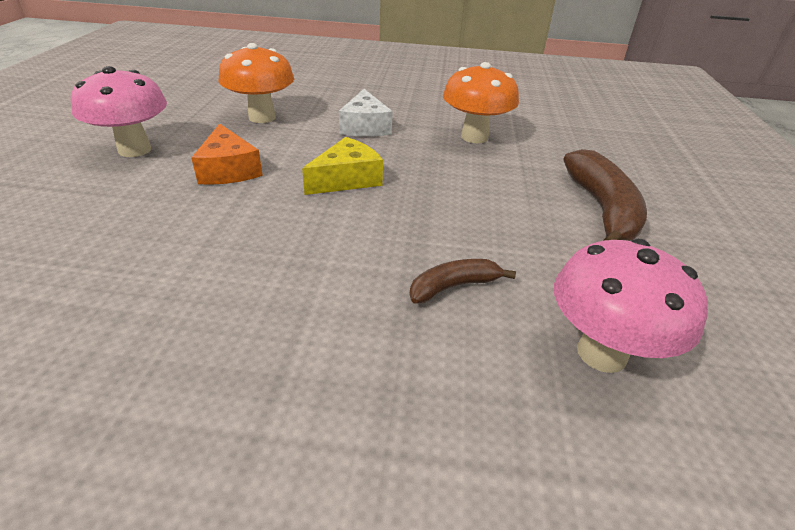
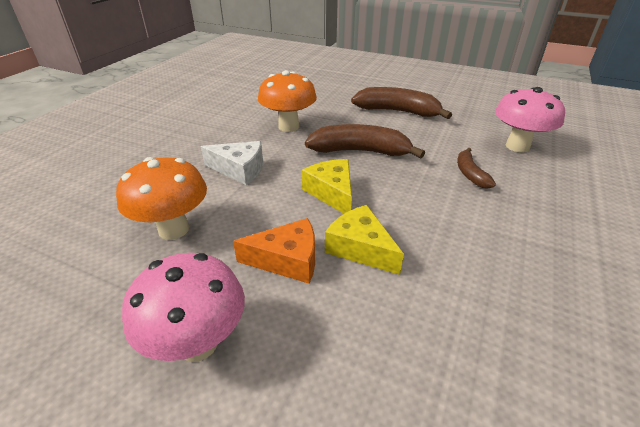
camera: 70 degrees left, 0 degrees up
(252, 205) = (360, 248): none -> yellow cheese
(451, 188) = (360, 151): none -> brown banana

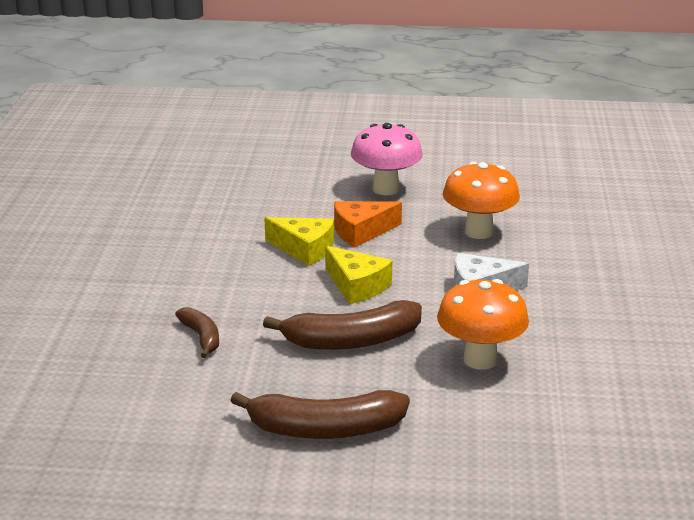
camera: 160 degrees right, 10 degrees down
(517, 146) = (128, 394): pink mushroom -> none

